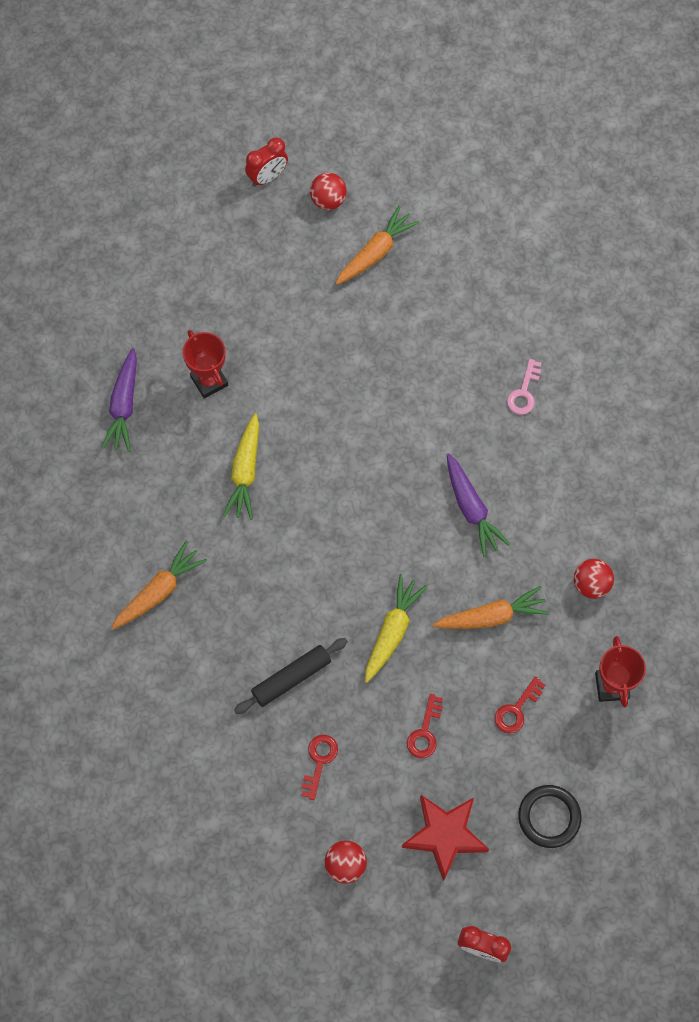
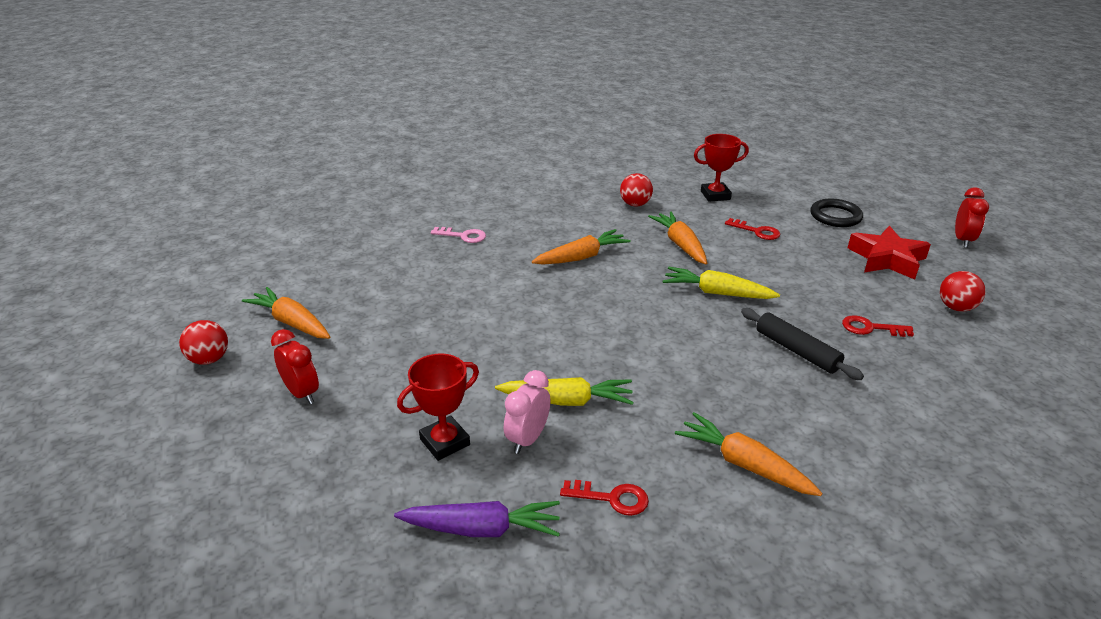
camera: 95 degrees left, 35 degrees down
(205, 439) = (527, 439): none -> pink clock
(267, 177) = (152, 411): red clock -> red clock (302, 393)
(425, 732) = (803, 272): red key -> red key (612, 498)
(471, 508) = (581, 257): purple carrot -> orange carrot

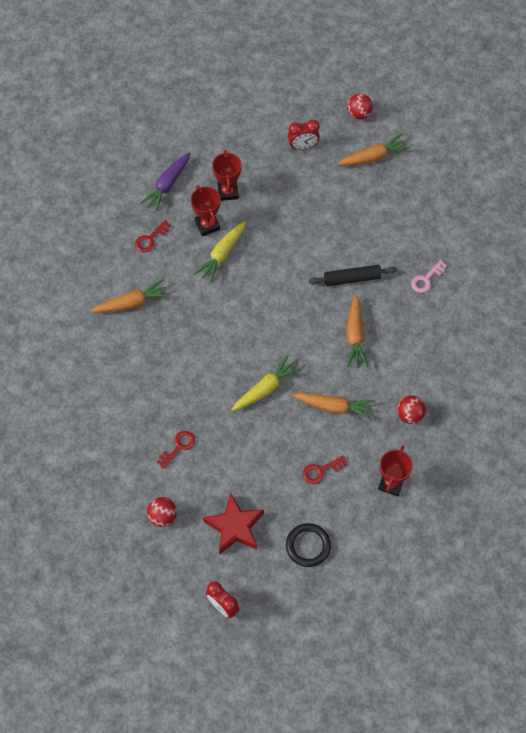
camera: 120 degrees right, 30 degrees up
(527, 439) = (207, 225): pink clock -> red trophy
(797, 351) = (187, 389): black rolling pin -> black rolling pin (352, 279)

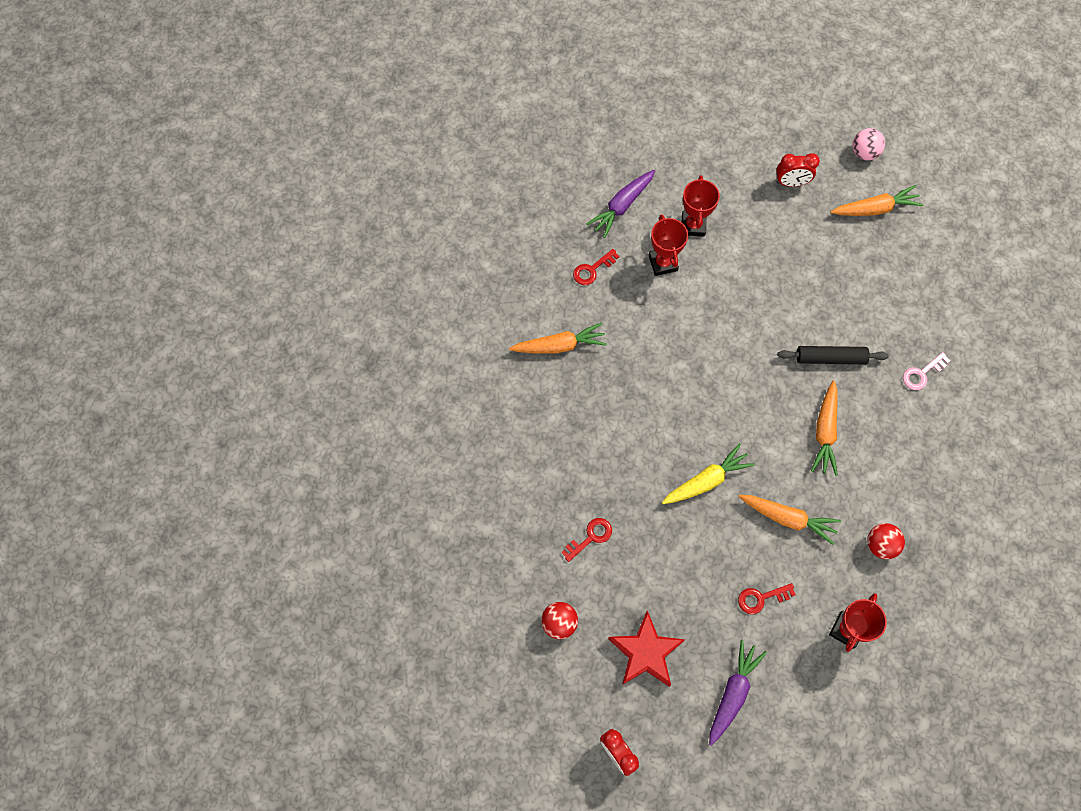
camera: 10 degrees right, 5 degrees up
(222, 254) = (676, 302): yellow carrot -> none
(308, 546) = (732, 693): black ring -> purple carrot
(359, 114) = (864, 153): red ball -> pink ball

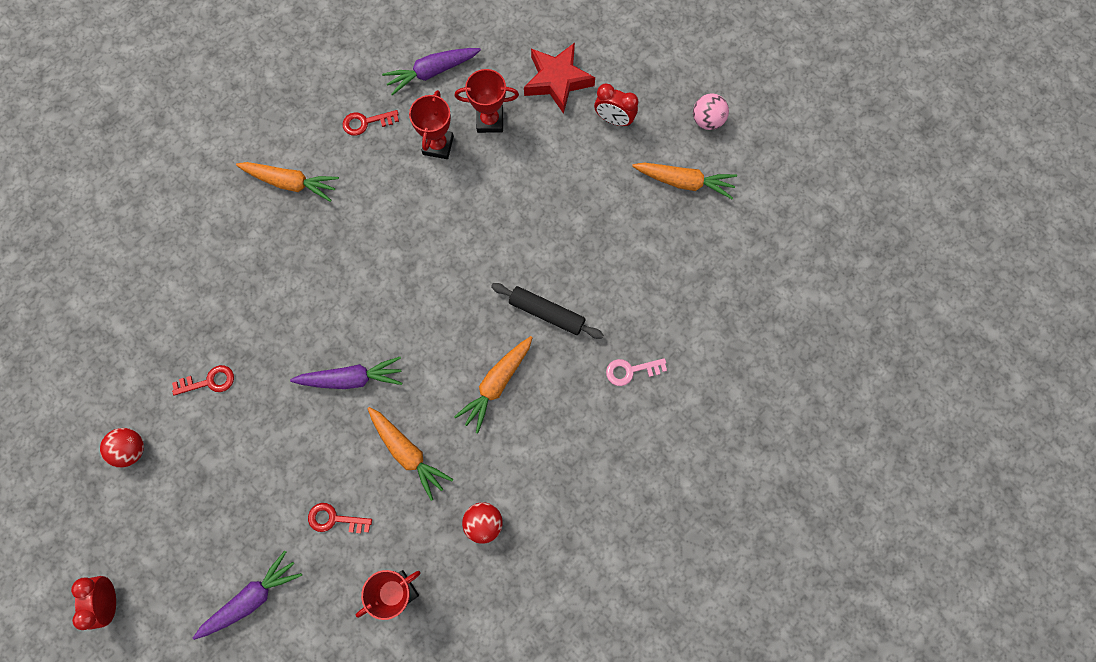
camera: 25 degrees right, 5 degrees up
(645, 653) = (193, 518): red star -> red star (557, 80)
(693, 225) = (490, 121): red trophy -> red trophy turned 60 degrees clockwise
(706, 481) = (351, 378): yellow carrot -> purple carrot

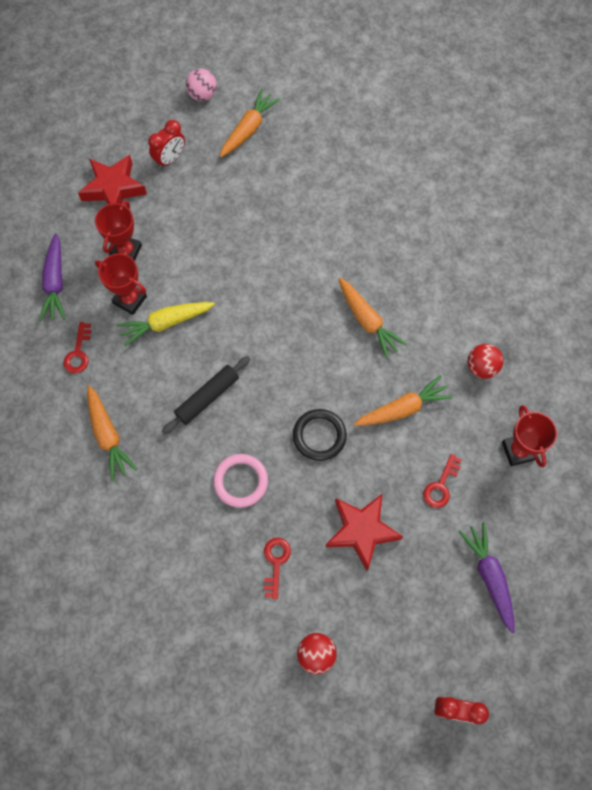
camera: 70 degrees left, 5 degrees down
(263, 453) = (361, 531): none -> red star
(281, 320) = (240, 481): none -> pink ring
(290, 183) = (108, 435): orange carrot -> orange carrot turned 120 degrees clockwise
(351, 378) = (319, 436): purple carrot -> black ring
(424, 188) = (166, 323): none -> yellow carrot
(546, 313) = (320, 264): black rolling pin -> black rolling pin (207, 397)
(630, 371) = (392, 220): pink key -> none

